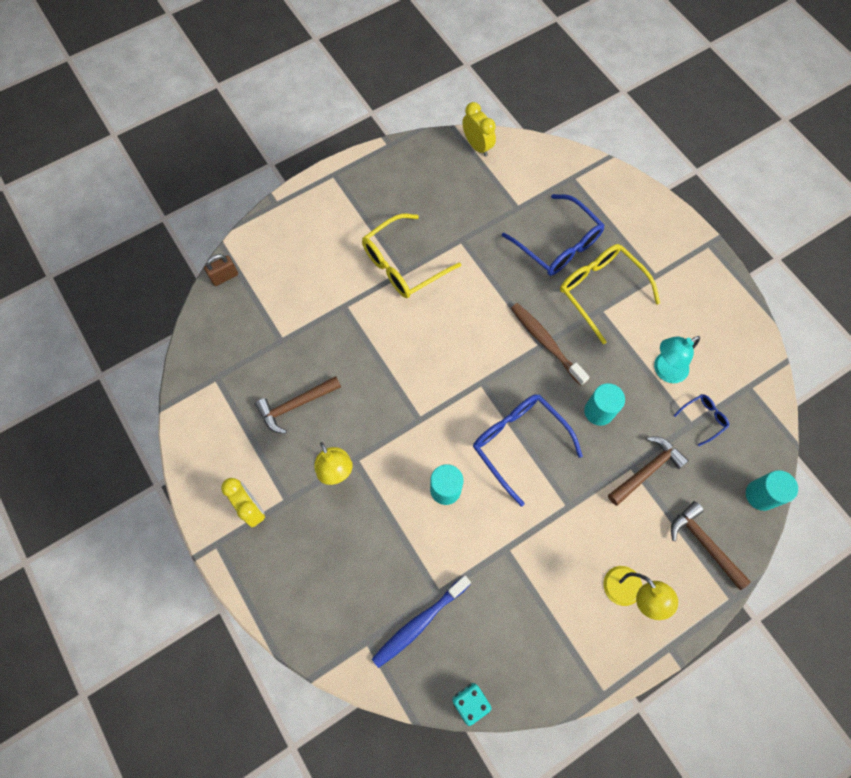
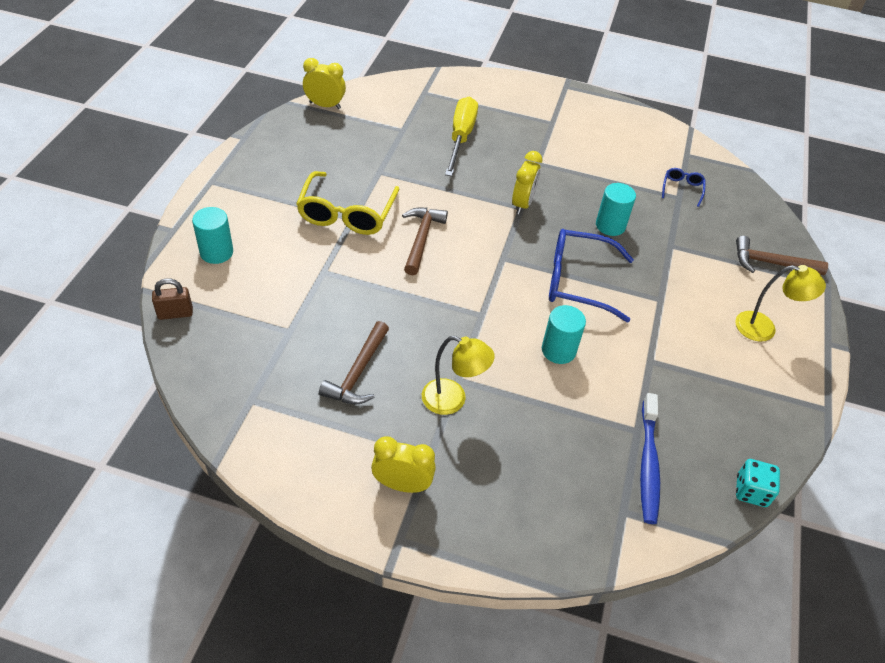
camera: 45 degrees left, 20 degrees down
(224, 277) = (175, 313): brown padlock -> brown padlock turned 60 degrees clockwise
(546, 343) = (522, 204): brown toothbrush -> yellow clock
(558, 244) = (461, 137): blue glasses -> yellow screwdriver
(600, 291) = (525, 150): yellow glasses -> none
(647, 470) = (684, 242): brown hammer -> brown hammer (421, 239)
(664, 371) = (624, 175): turquoise lamp -> none
(760, 495) = (768, 212): turquoise cylinder -> turquoise cylinder (216, 252)

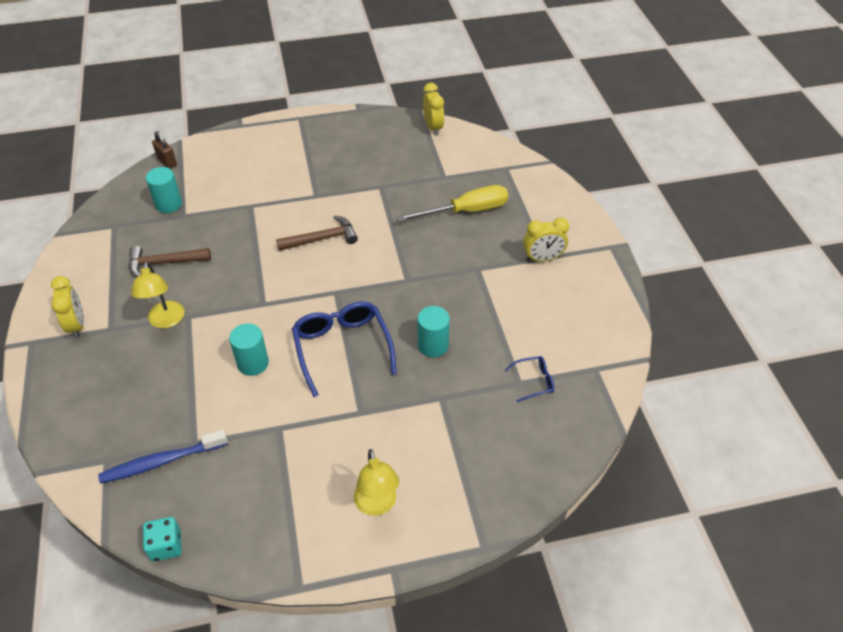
camera: 65 degrees right, 0 degrees up
(216, 252) = (233, 152): turquoise cylinder -> turquoise cylinder (168, 204)
(347, 214) = (319, 191): yellow glasses -> none
(522, 204) = (413, 279): yellow clock -> yellow clock (542, 259)
(771, 263) = (479, 487): brown hammer -> none

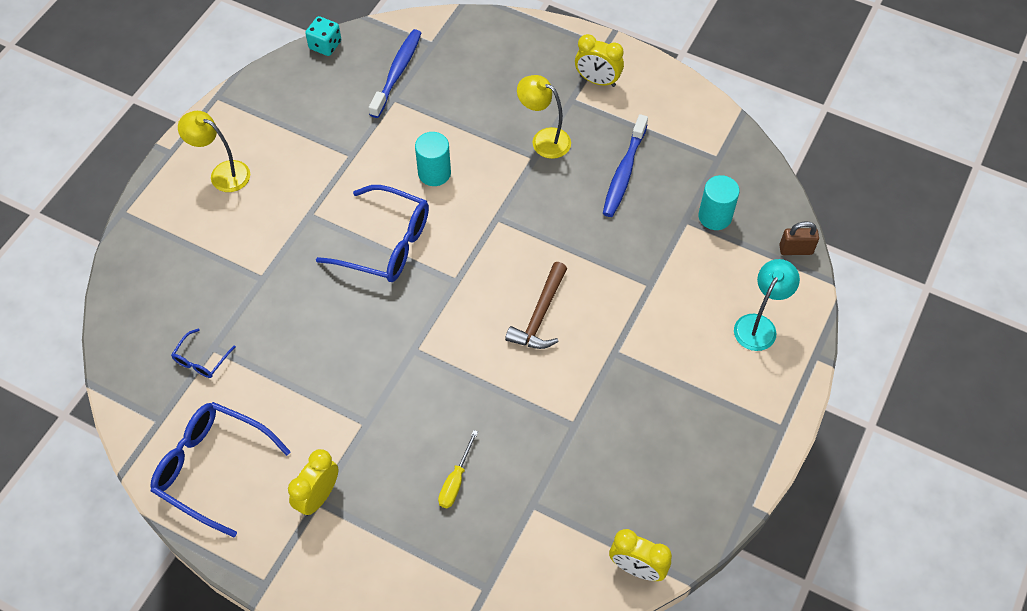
camera: 130 degrees right, 10 degrees up
(164, 263) = (624, 172): brown hammer -> blue toothbrush
(239, 152) = (759, 325): none -> turquoise lamp
(433, 345) = (318, 312): turquoise cylinder -> none
(466, 211) = (455, 480): yellow screwdriver -> yellow screwdriver, size x0.53
(587, 317) = (212, 468): none -> blue glasses

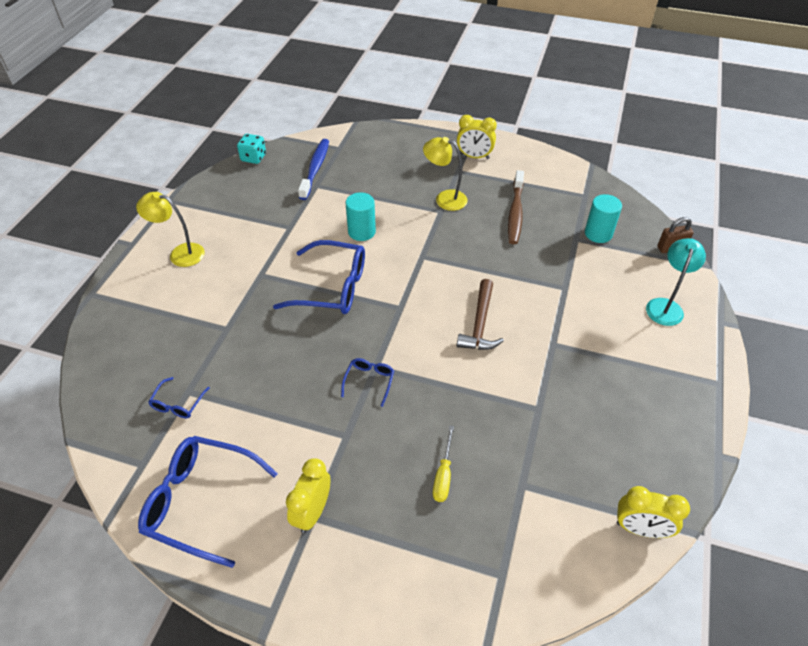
camera: 10 degrees left, 10 degrees down
(403, 366) = (369, 381): none -> blue glasses
(624, 172) = (515, 213): blue toothbrush -> brown toothbrush

